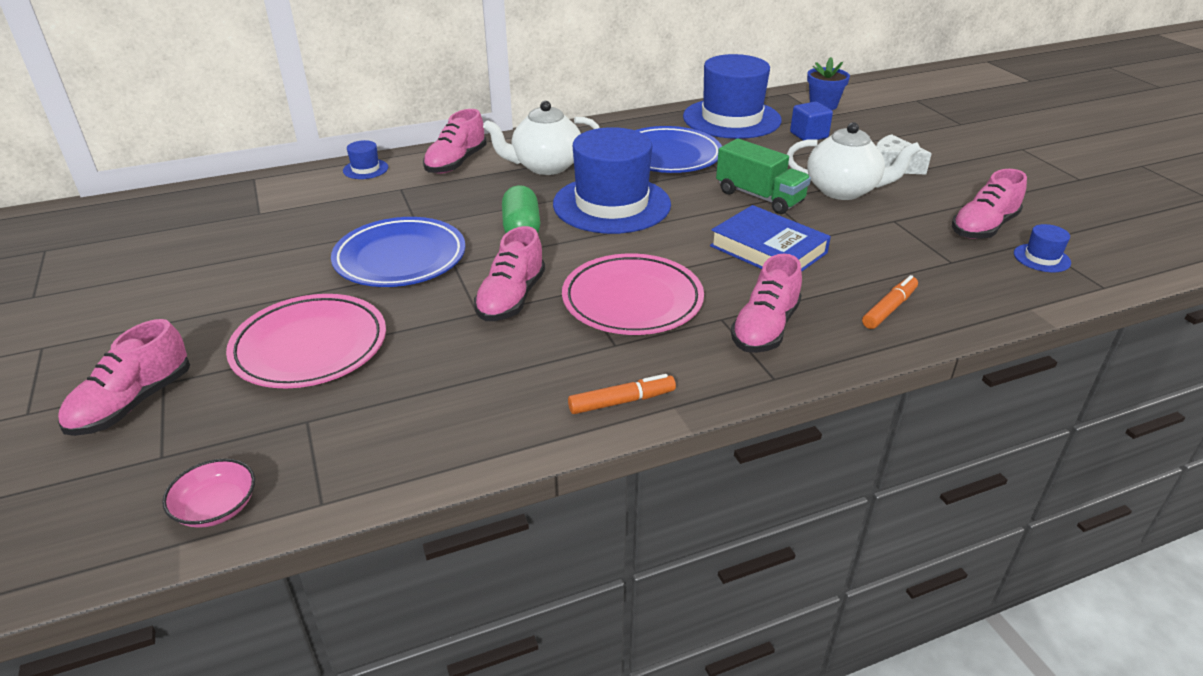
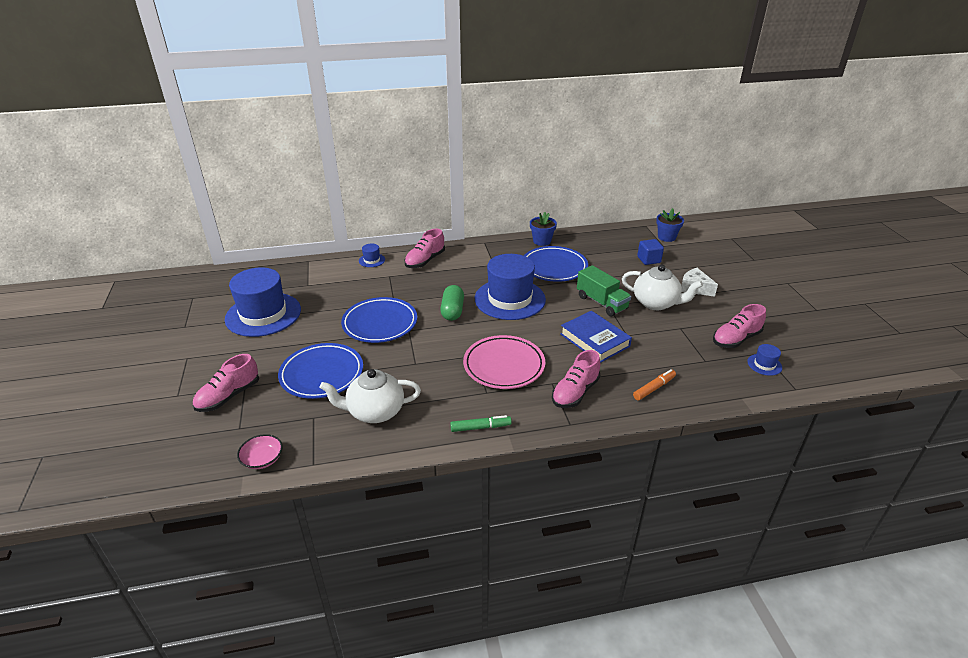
camera: 10 degrees right, 0 degrees up
(310, 347) = (322, 374): pink plate -> blue plate
(511, 299) = (436, 356): pink shoe -> none
(545, 166) = (477, 268): white teapot -> white teapot (375, 412)
(622, 401) = (480, 427): orange marker -> green marker
(637, 123) = (542, 241): none -> blue flower pot
(731, 119) = (603, 243): blue hat -> blue hat (263, 314)

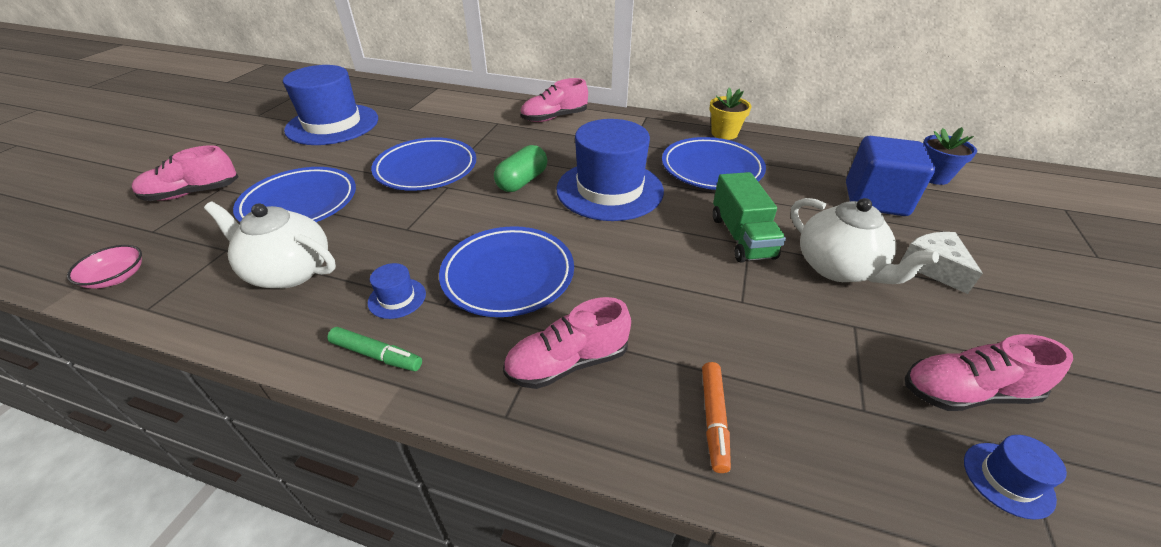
camera: 30 degrees right, 5 degrees up
(372, 260) = (498, 103): blue hat -> blue hat (397, 298)
(504, 365) = (508, 275): pink plate -> blue plate
(542, 241) = (724, 133): blue flower pot -> yellow flower pot
(594, 340) = (679, 289): blue book -> none
(648, 260) = (875, 199): blue cube -> blue cube, size x1.75
(654, 388) = (713, 419): orange marker -> orange marker turned 105 degrees clockwise

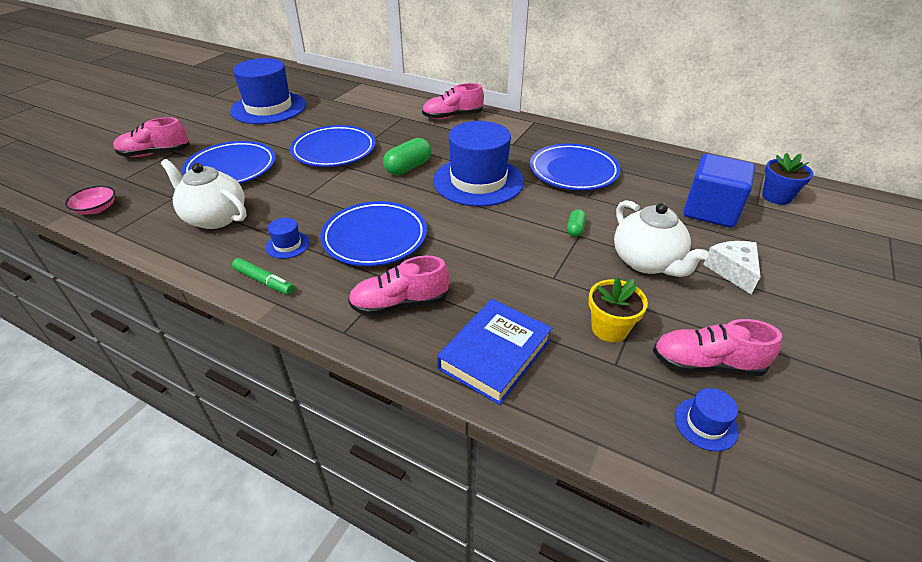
camera: 10 degrees right, 0 degrees up
(713, 419) = (495, 354): orange marker -> blue book
(724, 133) = (598, 142): yellow flower pot -> yellow flower pot (609, 328)
(741, 237) = (575, 229): green truck -> green capsule

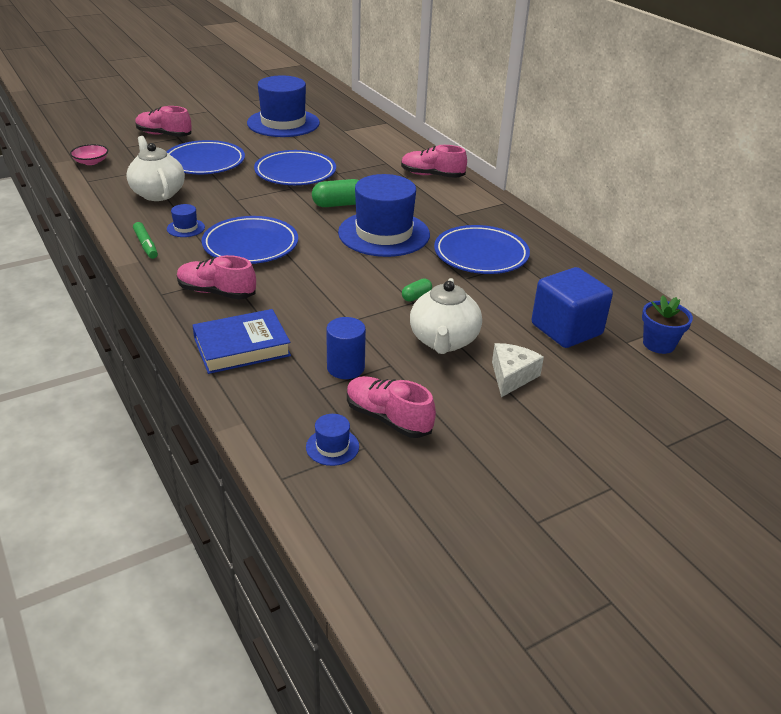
camera: 30 degrees right, 5 degrees down
(609, 328) = (345, 368): yellow flower pot -> blue cylinder

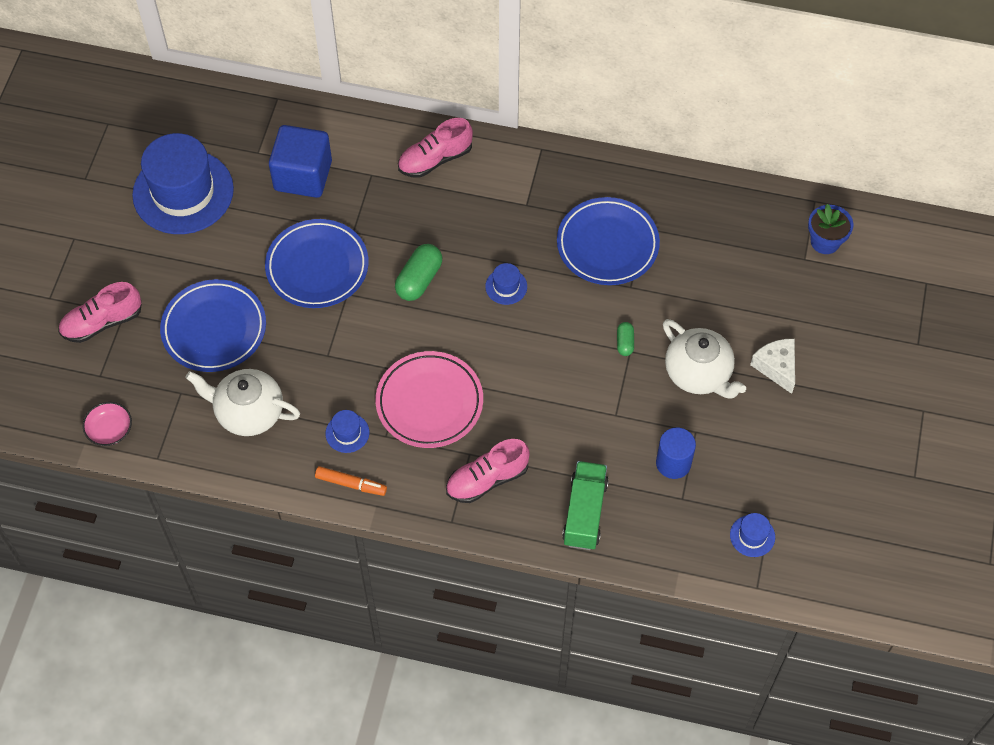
camera: 45 degrees left, 25 degrees up
(146, 245) = (351, 484): green marker -> orange marker
(242, 347) = (584, 513): blue book -> green truck
(250, 245) = (429, 402): blue plate -> pink plate
(384, 234) = (506, 286): blue hat -> blue hat, size x0.41
(388, 418) = (753, 480): pink shoe -> none
(566, 329) = (757, 282): blue cube -> blue cube (303, 176)

